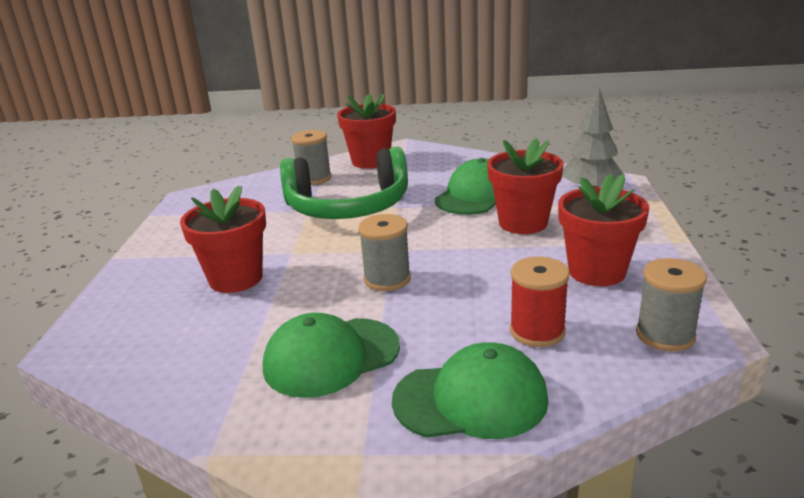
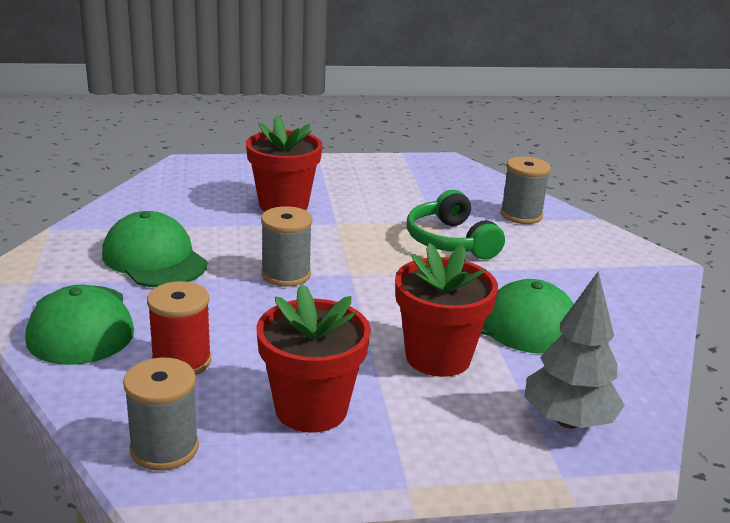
camera: 75 degrees right, 0 degrees up
(348, 206) = (451, 241): green headphones -> green headphones, size x0.64
(370, 161) = (593, 244): red flower pot -> none

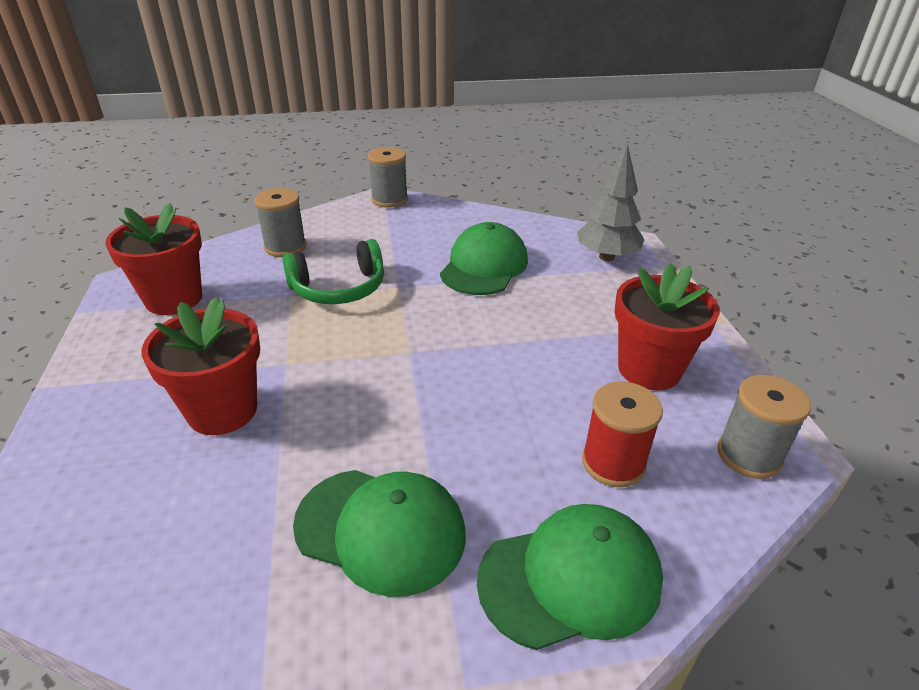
camera: 90 degrees left, 10 degrees up
(154, 259) = (381, 529): green cap -> green cap turned 120 degrees counterclockwise
(286, 275) = (417, 397): grey spool -> grey spool (389, 199)
(438, 357) = (548, 304): red flower pot -> red flower pot (174, 299)

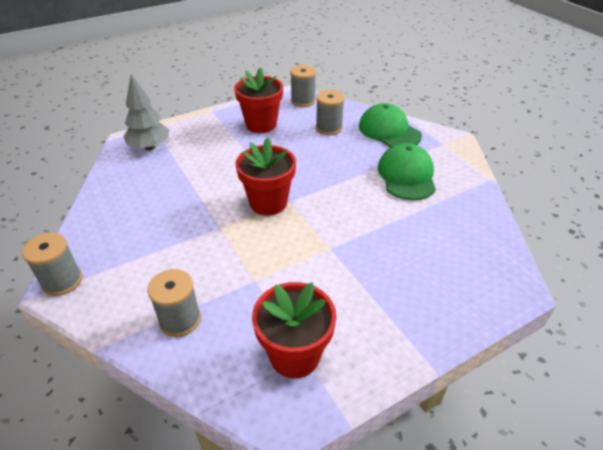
camera: 110 degrees left, 5 degrees up
(222, 410) = (384, 256): red flower pot -> red flower pot (268, 203)
(339, 288) = (235, 256): green headphones -> none
(484, 266) = (178, 194): green cap -> none
(613, 463) = (329, 128): red spool -> grey spool

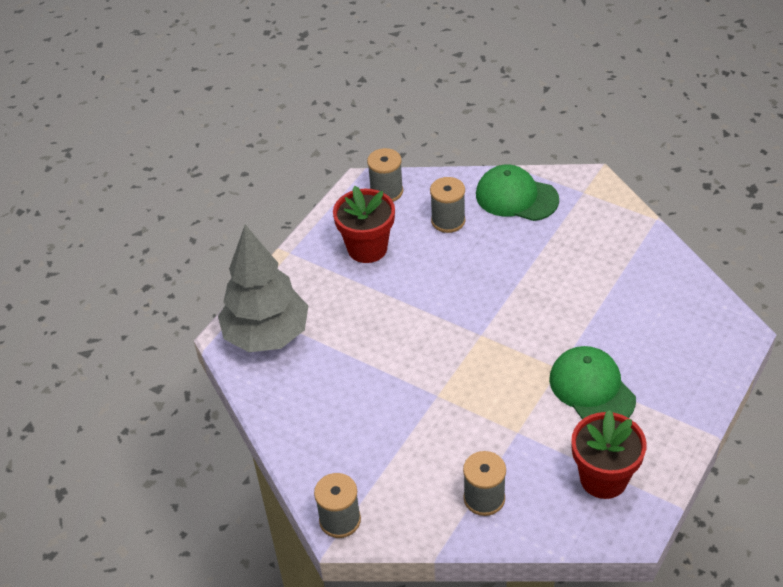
camera: 25 degrees left, 5 degrees up
(150, 147) = (267, 335): grey tree -> grey tree, size x1.55
(268, 203) = (461, 346): red flower pot -> none
(406, 175) = (573, 251): green cap -> green cap (592, 388)

